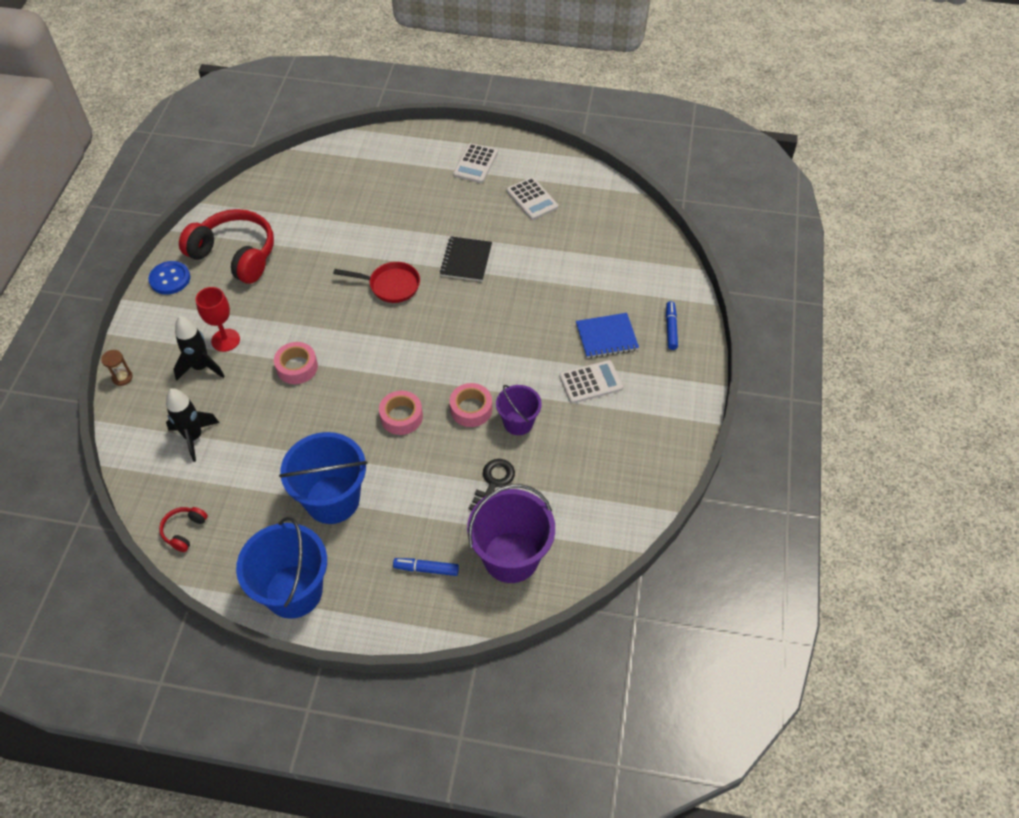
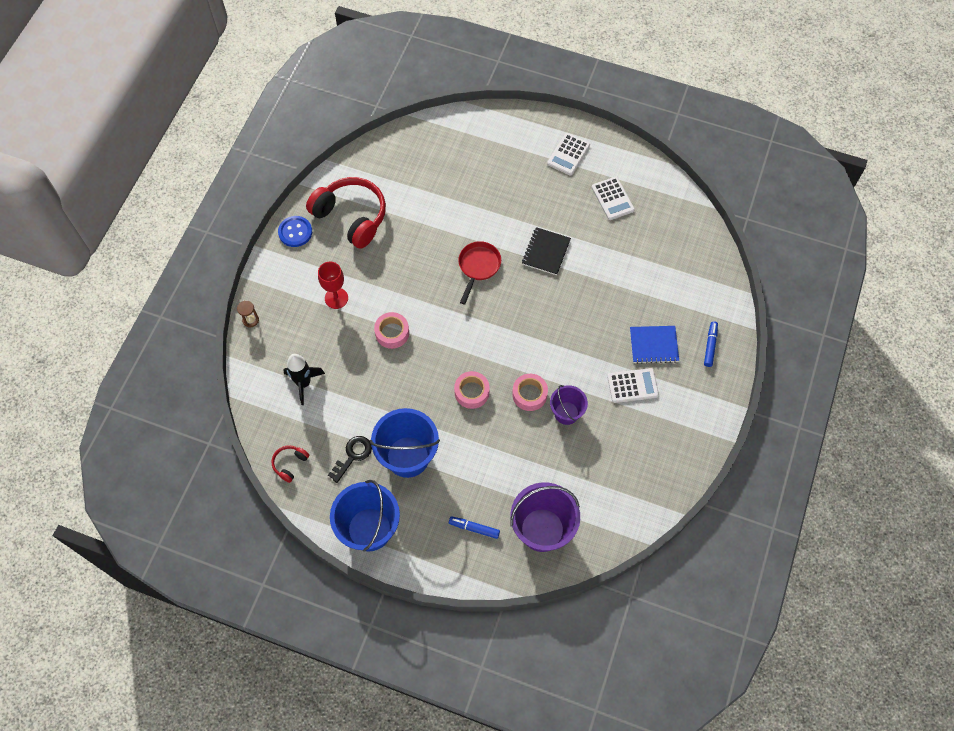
camera: 10 degrees right, 10 degrees up
(201, 367) = (314, 320): black rocket -> none
(390, 285) = (478, 267): red pan -> red pan turned 90 degrees counterclockwise
(493, 482) = (538, 463): black key -> black key (353, 456)

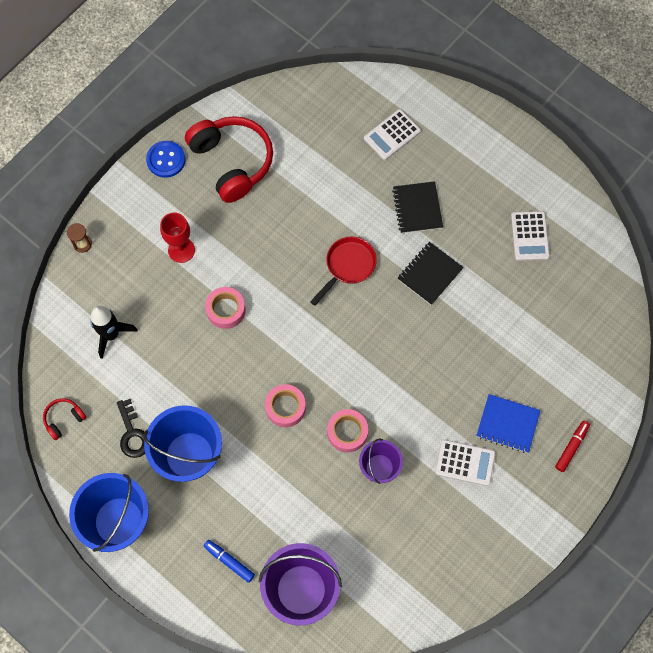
camera: 20 degrees right, 5 degrees up
(353, 456) = (132, 433): black key -> black key turned 105 degrees clockwise
(516, 205) = (417, 208): none -> black notebook
(568, 154) = (500, 167): white calculator -> white calculator (392, 135)
(710, 346) = (571, 447): blue marker -> red marker

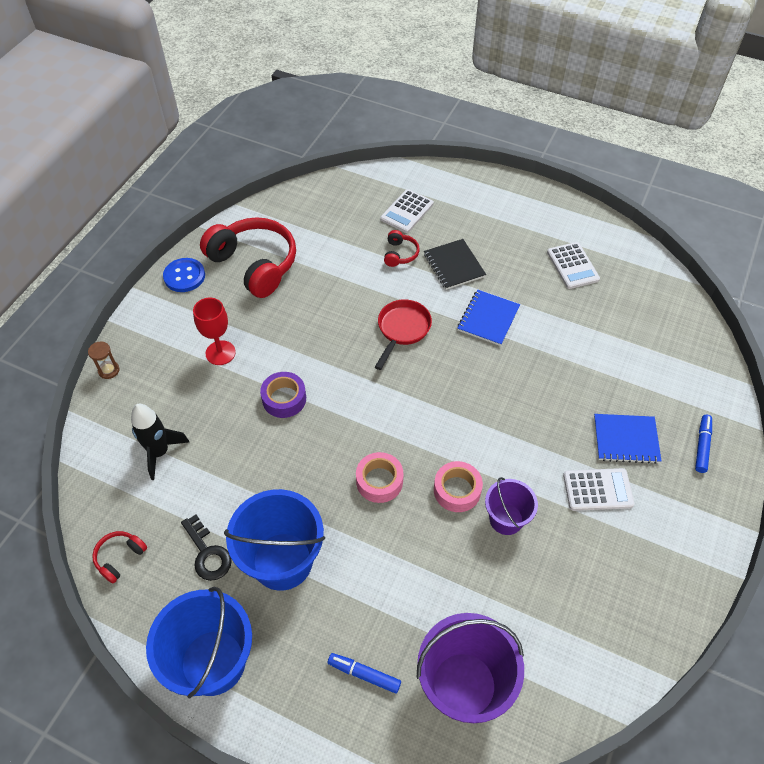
camera: 15 degrees left, 15 degrees down
(226, 310) = (284, 399): pink tape -> purple tape
(370, 183) = (400, 254): none -> red headphones
(430, 274) = (488, 319): black notebook -> blue notebook
(571, 447) = (702, 446): red marker -> blue marker

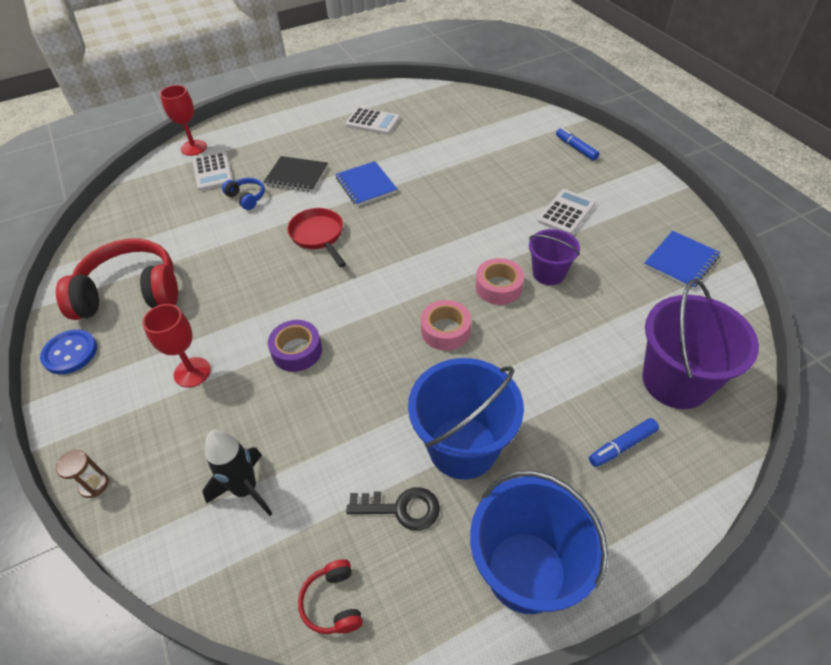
camera: 50 degrees left, 5 degrees down
(400, 254) = (247, 198): red headphones -> blue headphones
(421, 178) = (194, 148): none -> red goblet
(626, 439) = (539, 177): blue notebook -> blue notebook (681, 261)

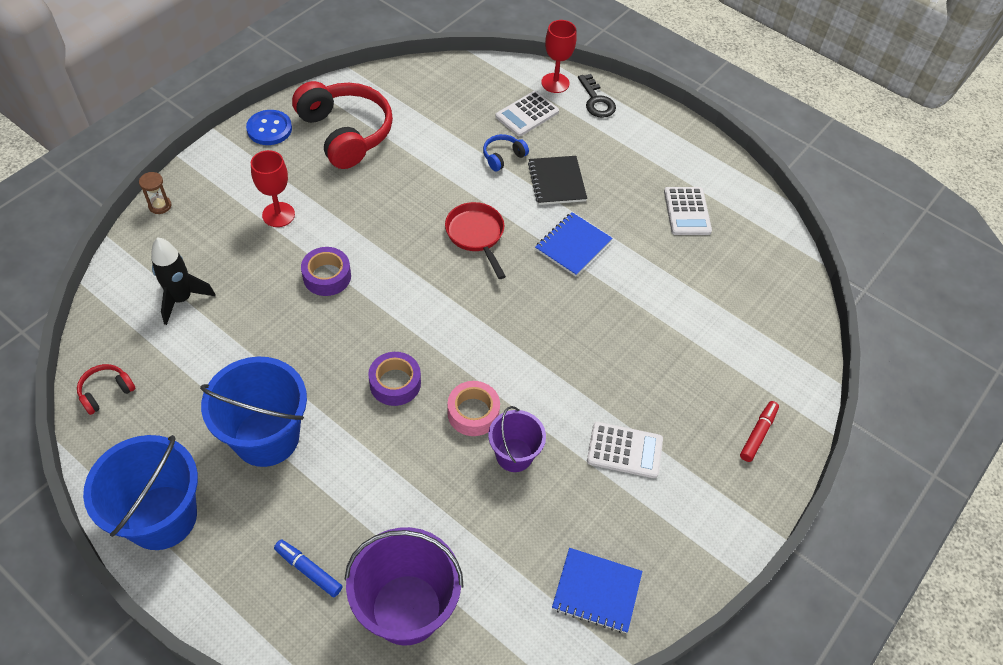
camera: 60 degrees right, 5 degrees up
(247, 198) = (503, 157): blue headphones -> blue headphones turned 150 degrees counterclockwise
(318, 236) = (476, 235): red pan -> red pan turned 60 degrees counterclockwise
(401, 509) = (194, 410): black key -> black key (596, 101)
(445, 330) = (395, 383): pink tape -> purple tape
(576, 148) = (758, 434): blue marker -> red marker

